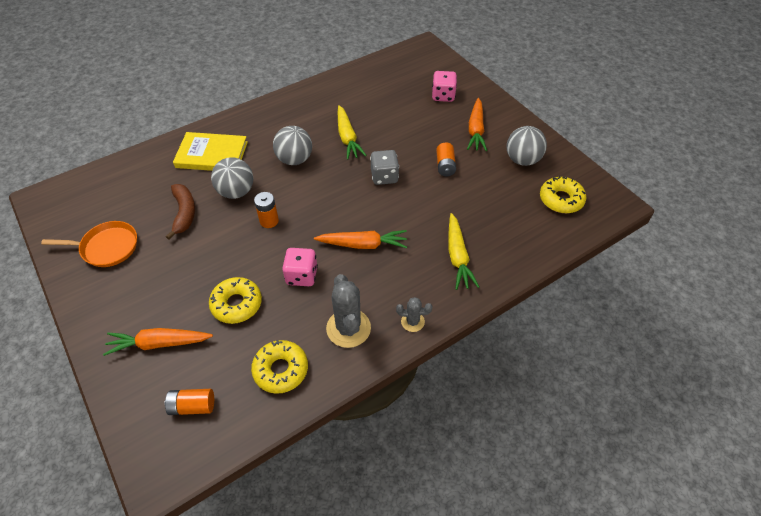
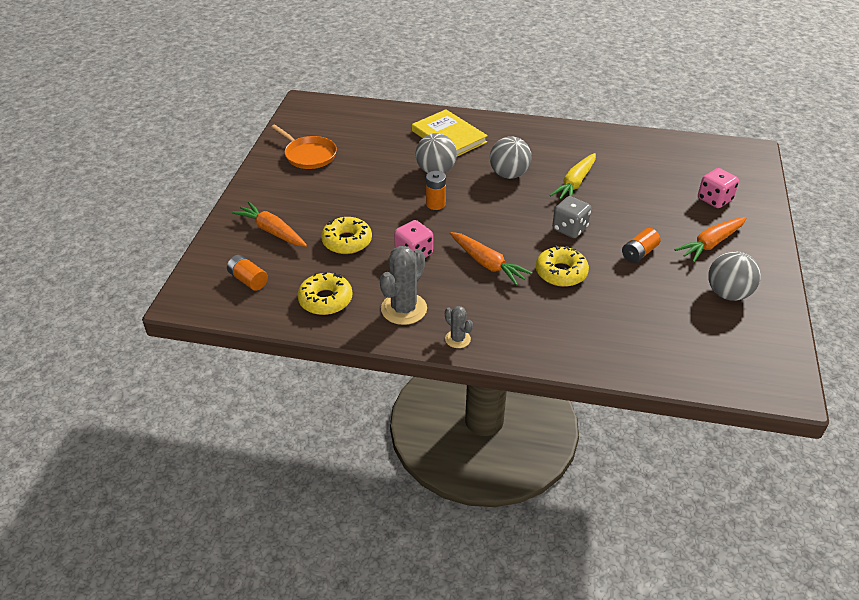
camera: 45 degrees right, 10 degrees down
(184, 213) = (382, 164): brown banana -> none
(457, 256) = (557, 323): yellow carrot -> none
(561, 199) = (724, 347): yellow donut -> yellow donut (561, 273)

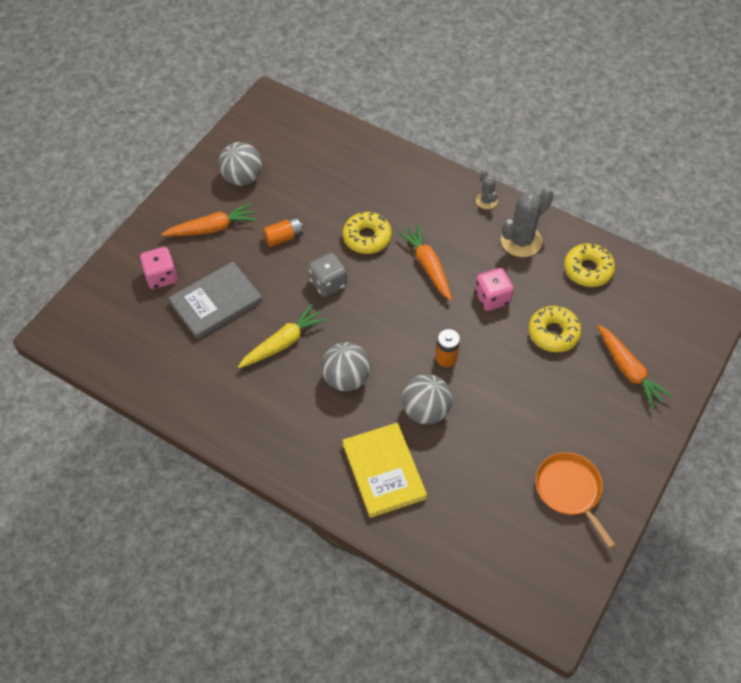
camera: 160 degrees left, 15 degrees up
(248, 280) = (657, 313): orange battery -> none
(652, 194) = (216, 302): none -> grey book

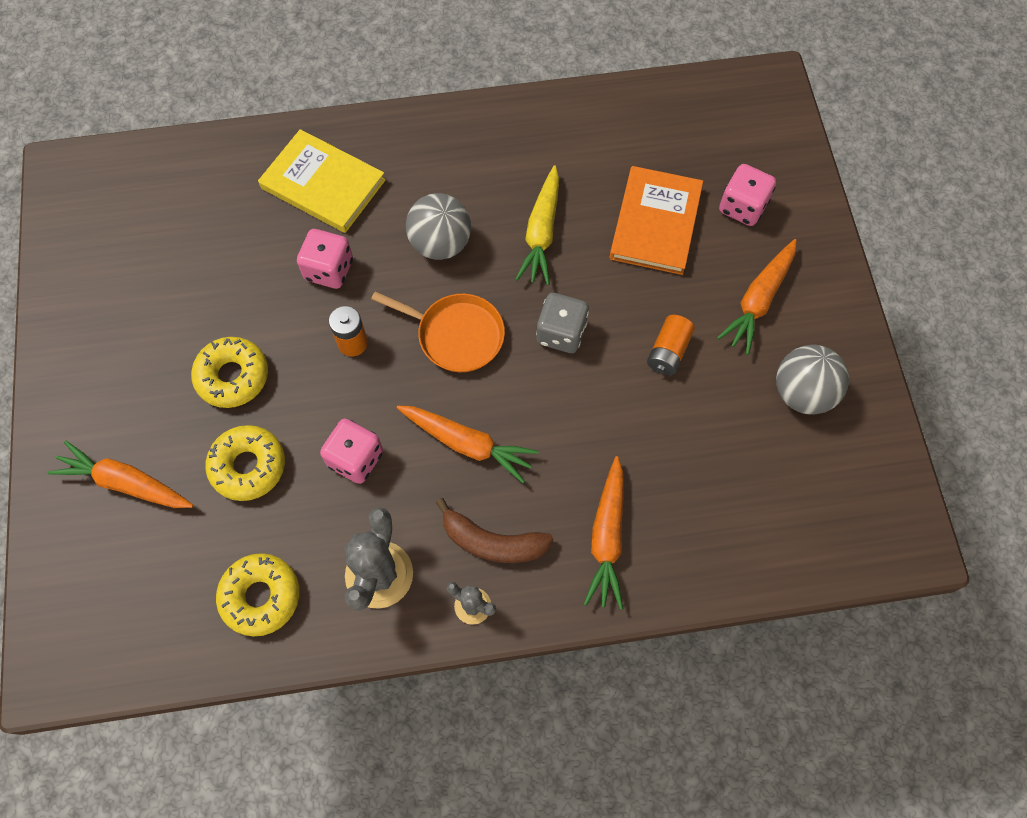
camera: 140 degrees right, 10 degrees up
(216, 302) = (656, 223): grey book -> orange book
(367, 237) = (574, 427): yellow donut -> yellow donut (232, 376)
(398, 185) = (607, 537): none -> orange carrot
(425, 410) = (329, 270): grey ball -> pink dice
(454, 218) = (492, 542): none -> brown banana
(569, 490) = (117, 294): orange pan -> orange pan (456, 335)

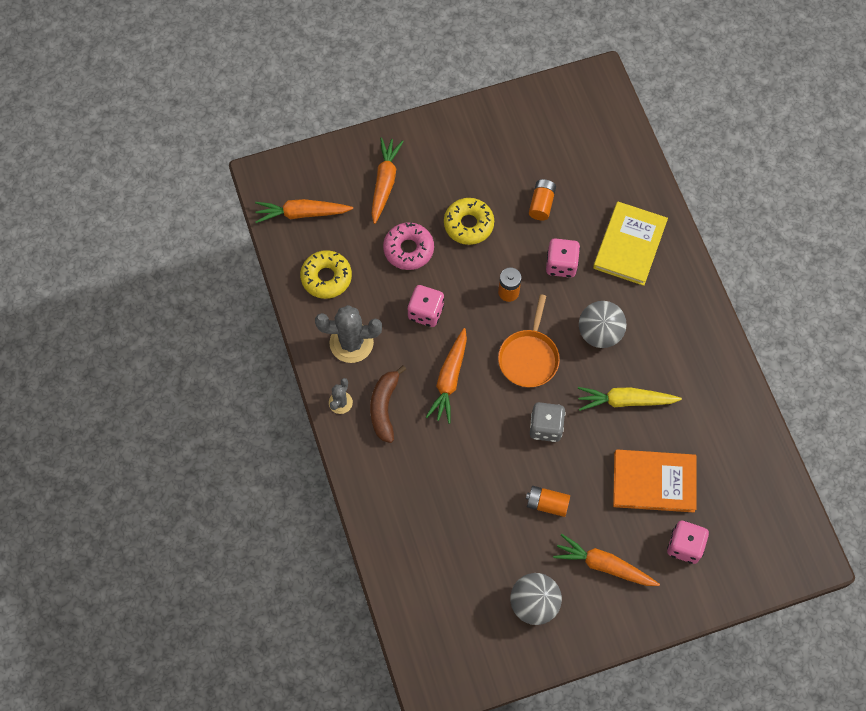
camera: 80 degrees right, 0 degrees up
(230, 276) = (541, 204): none -> orange battery
(248, 466) = (408, 249): yellow donut -> pink donut
(607, 537) = (400, 479): orange carrot -> orange carrot (302, 213)

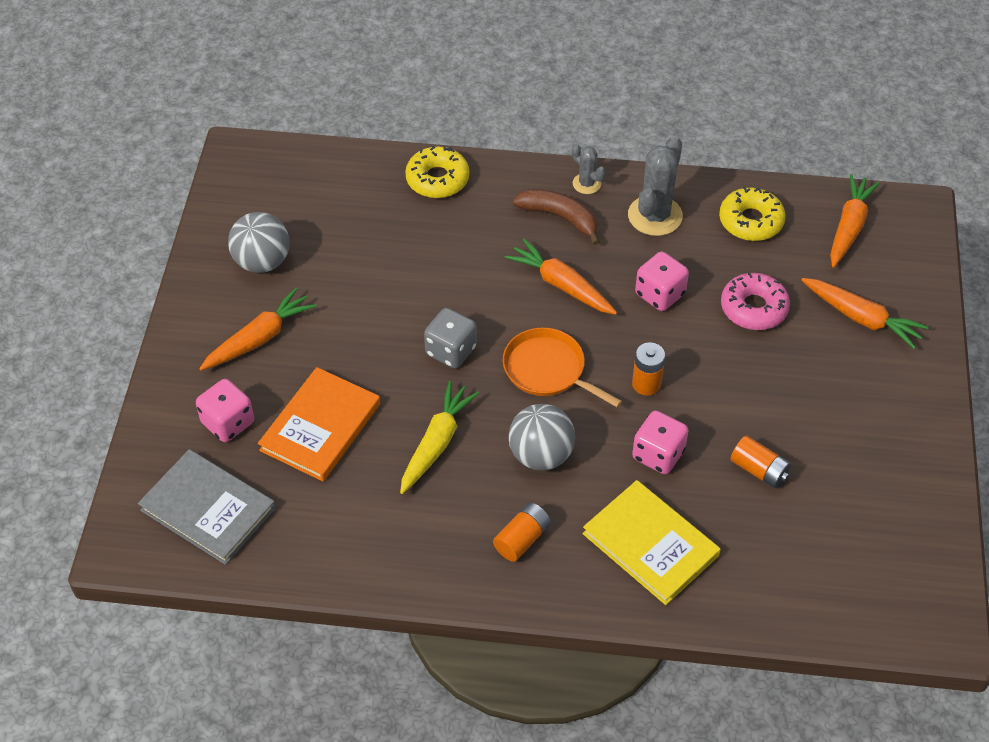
camera: 115 degrees right, 15 degrees down
(468, 224) = (762, 380): yellow donut -> yellow donut (437, 179)
(547, 504) = (361, 316): orange battery -> orange battery (522, 539)
(755, 520) = (208, 509): none -> grey book

